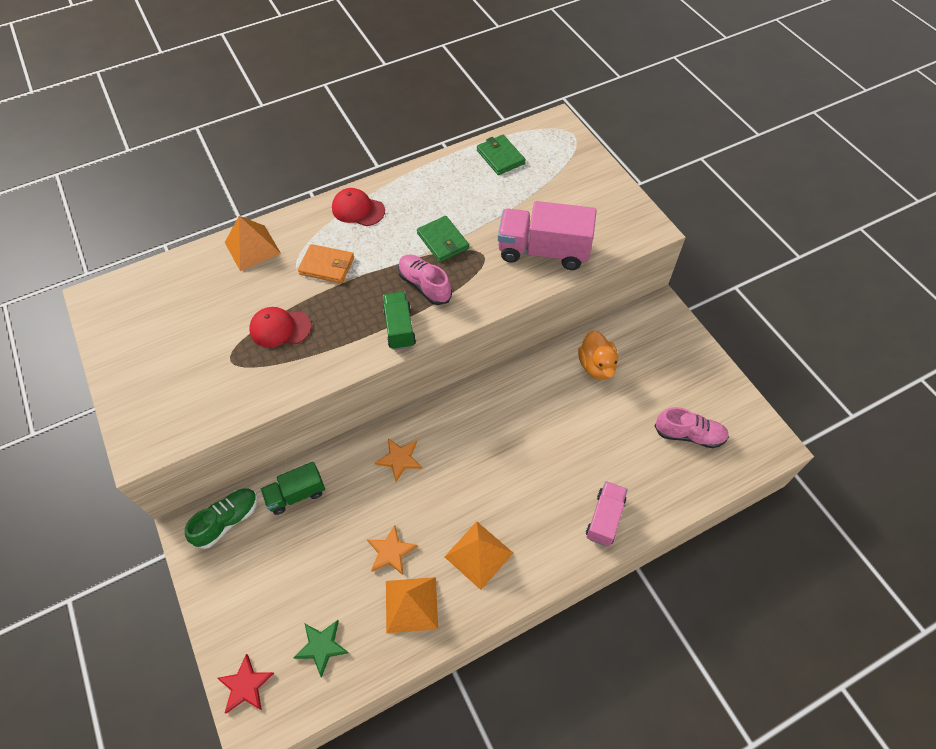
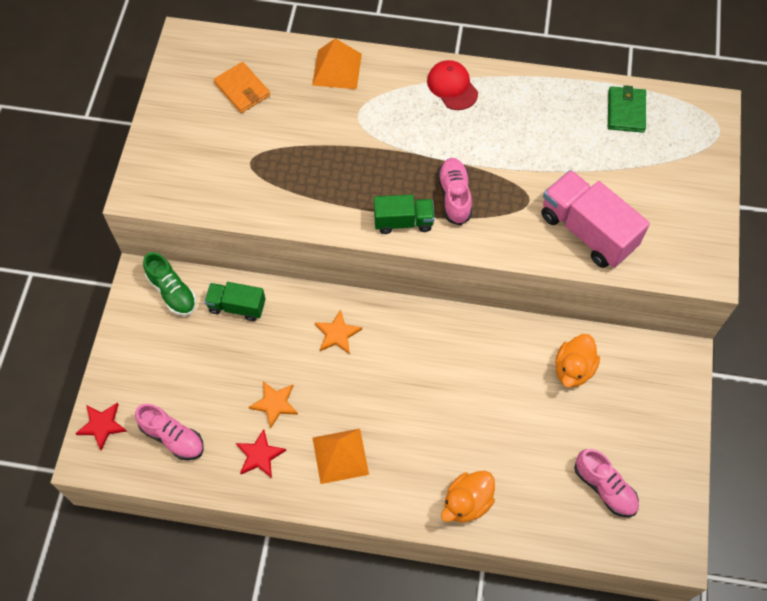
camera: 35 degrees right, 5 degrees up
(228, 521) = (172, 292): green shoe -> green shoe turned 60 degrees clockwise
(280, 328) = (307, 159): red cap -> none
(322, 646) = (173, 437): green star -> pink shoe
(327, 266) = (386, 125): orange wallet -> orange wallet (242, 89)
(400, 328) = (403, 222): green truck -> green truck turned 60 degrees clockwise
(411, 604) = (259, 455): orange pyramid -> red star
(443, 241) = (503, 164): green wallet -> none
(605, 518) = (467, 502): pink truck -> orange duck

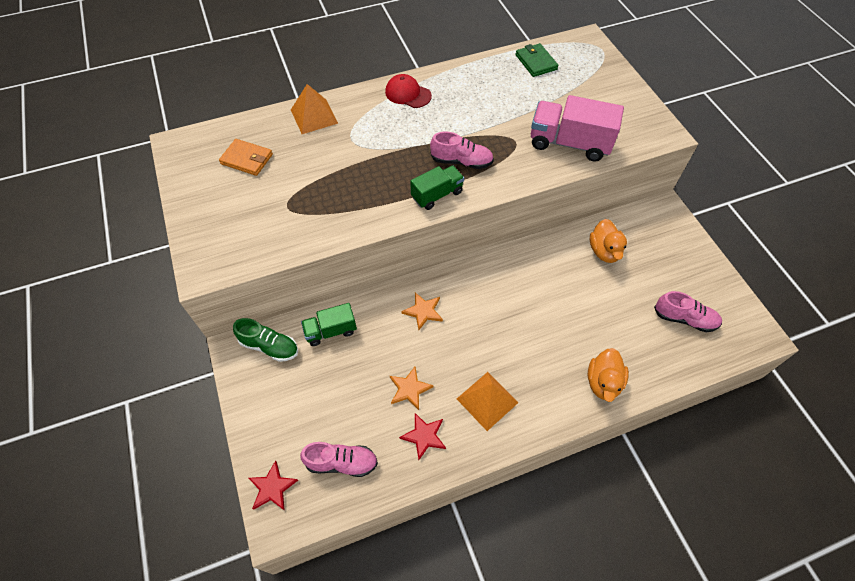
camera: 30 degrees left, 5 degrees down
(454, 196) = (461, 161): pink shoe -> pink shoe turned 135 degrees clockwise

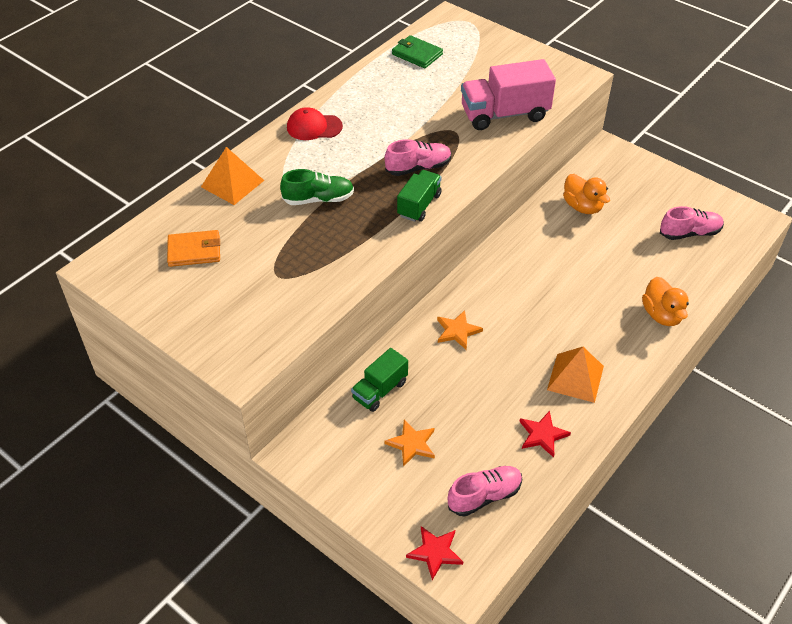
camera: 30 degrees left, 10 degrees down
(269, 346) = (327, 434): green shoe -> green shoe (318, 199)
(409, 389) = (497, 403): orange star -> orange star (412, 444)

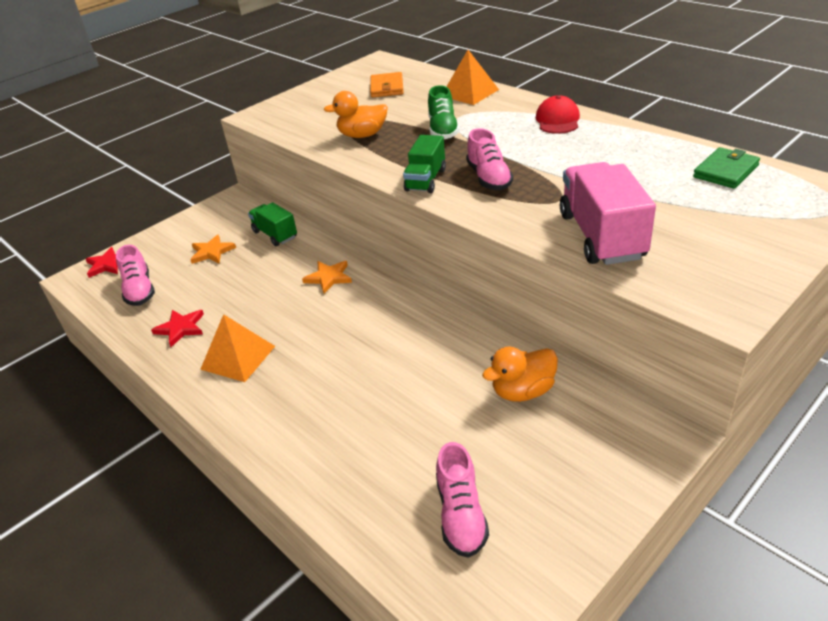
camera: 100 degrees right, 10 degrees down
(419, 205) = (425, 180): green truck -> green truck turned 75 degrees clockwise
(662, 315) = (304, 449): orange duck -> orange duck (362, 135)

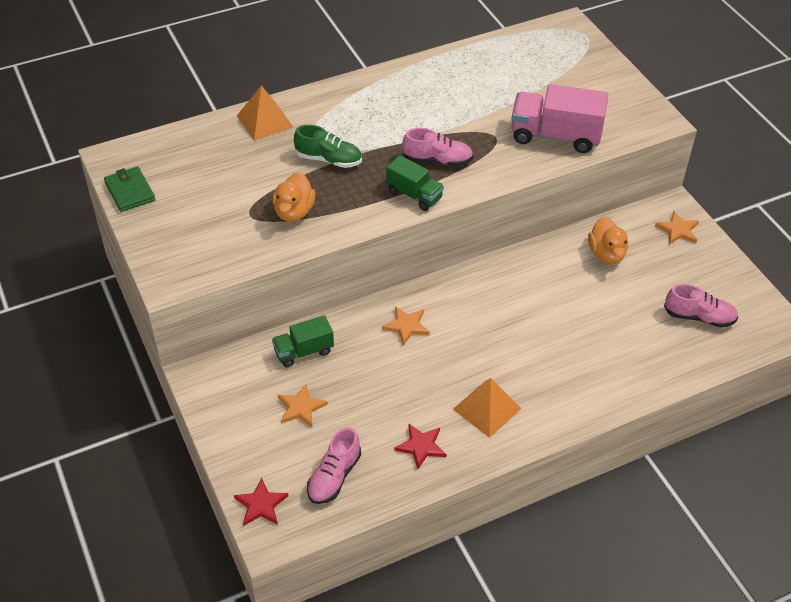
camera: 75 degrees left, 10 degrees up
(139, 290) = (334, 477): pink shoe -> pink shoe turned 120 degrees clockwise
(387, 88) = (196, 169): orange wallet -> none
(557, 120) = (369, 92): red cap -> none
(622, 452) = (678, 230): none -> orange star
(726, 171) = (511, 52): green wallet -> green wallet (130, 191)

